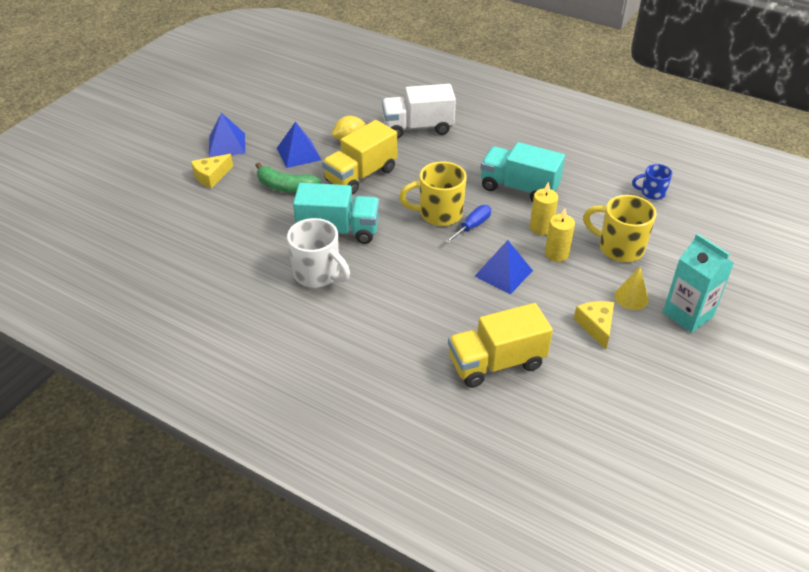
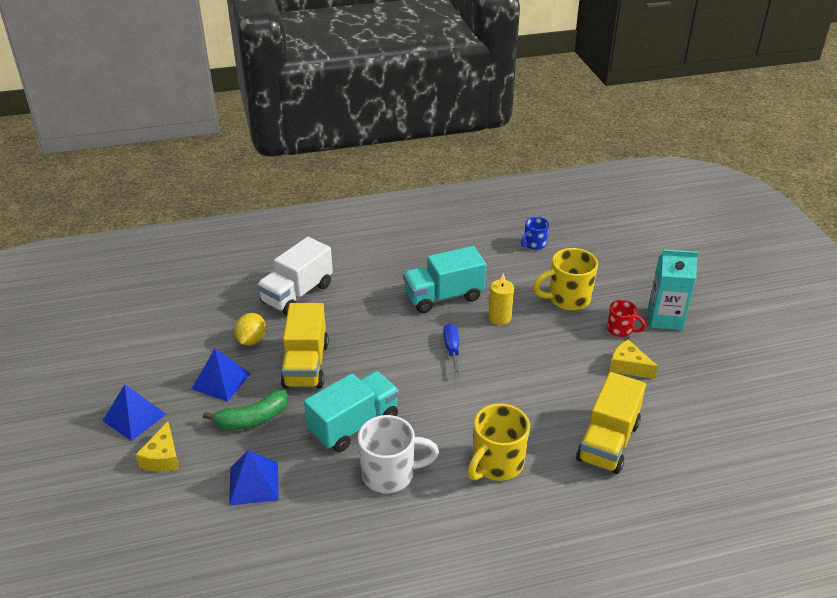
camera: 45 degrees left, 5 degrees down
(438, 214) = (414, 356): yellow mug -> yellow mug (496, 464)
(503, 273) = (522, 371): blue pyramid -> blue pyramid (254, 483)
(556, 254) = (536, 331): yellow candle -> none
(631, 297) = (620, 330): yellow cone -> red mug

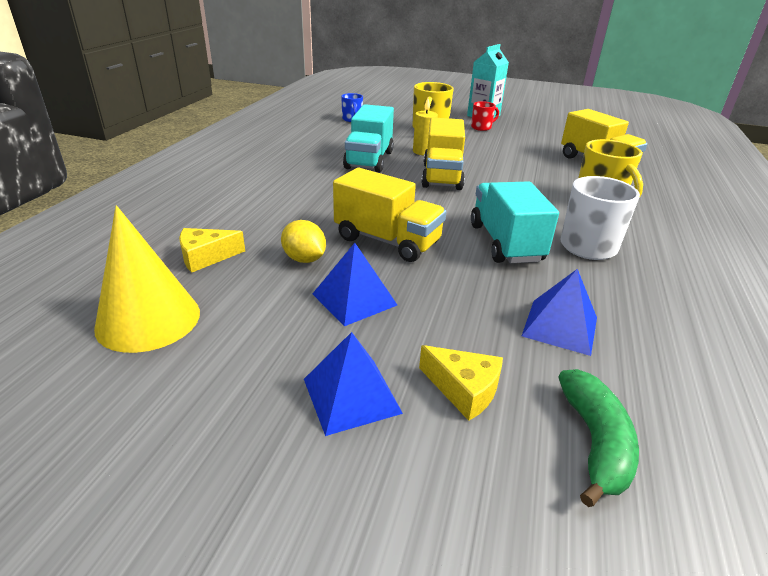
camera: 60 degrees left, 5 degrees down
(151, 318) = (148, 319): none -> yellow cone
(252, 419) = (445, 296): green banana -> green banana (594, 442)
(297, 294) = (264, 213): white truck -> none
(452, 349) = (442, 176): blue screwdriver -> yellow truck
(628, 366) = (522, 136): yellow cheese -> yellow cheese (206, 257)

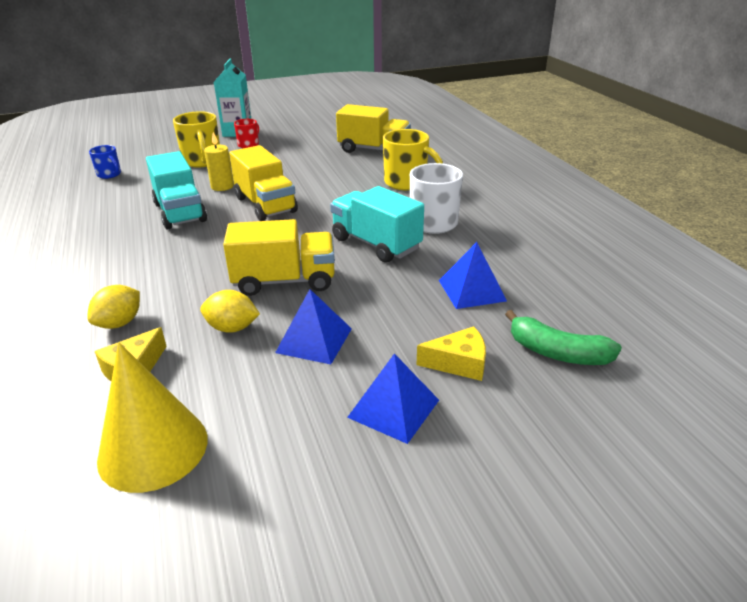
camera: 35 degrees left, 0 degrees up
(237, 221) = (119, 323): none -> yellow lemon
(594, 442) = (557, 352): green banana -> green banana turned 150 degrees clockwise

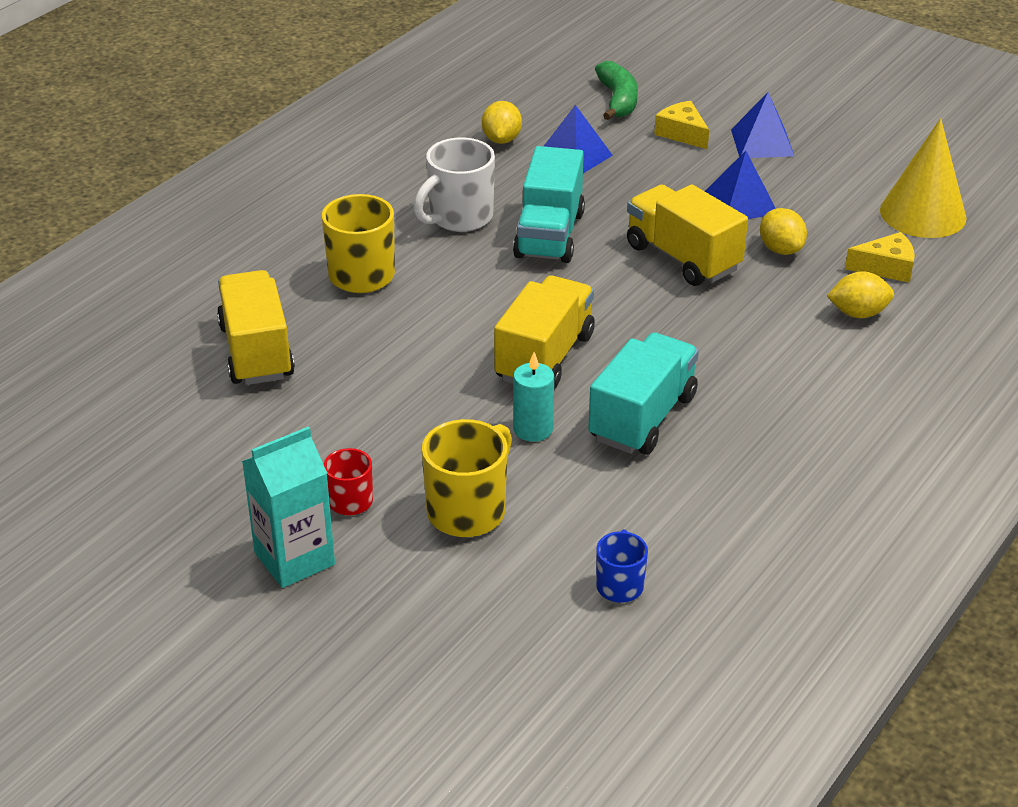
camera: 125 degrees left, 5 degrees up
(222, 186) = (533, 429): yellow candle -> turquoise candle
(527, 269) = (501, 140): none -> yellow lemon

